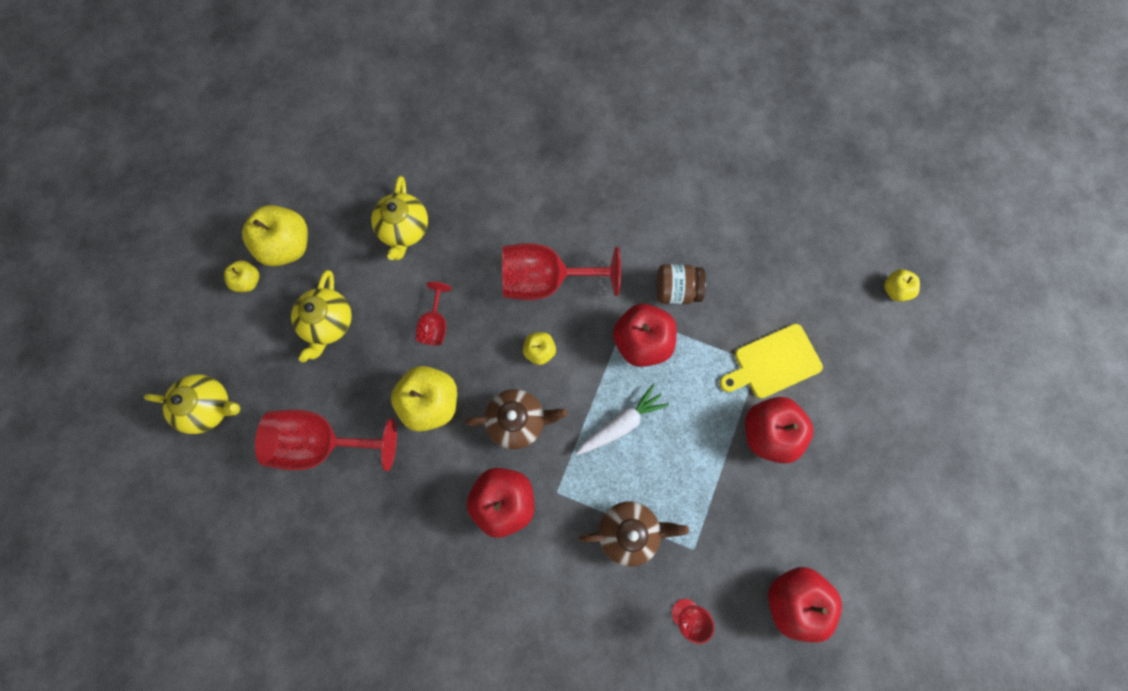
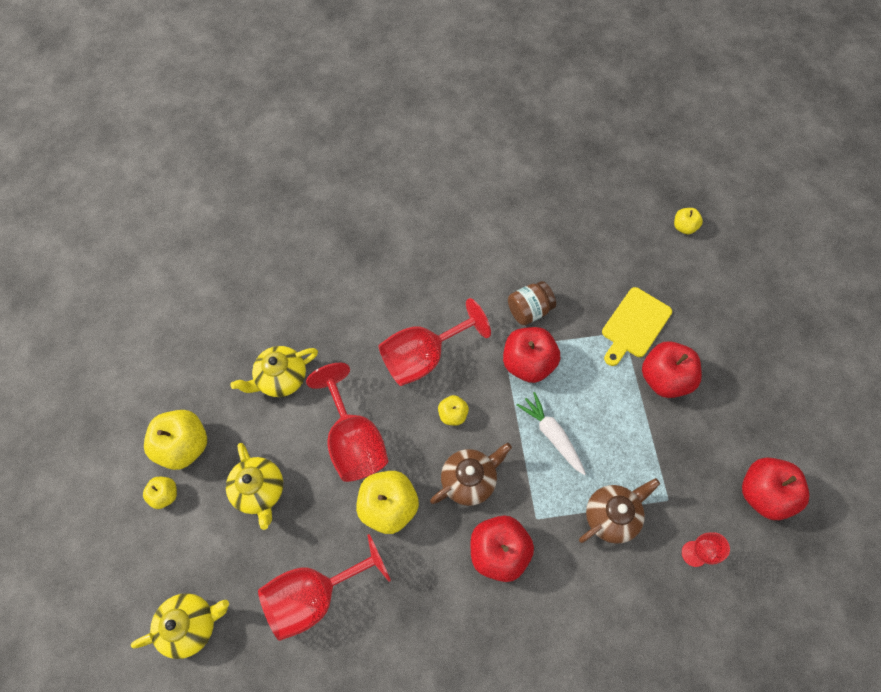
camera: 30 degrees left, 10 degrees down
(404, 230) = (281, 378): yellow teapot -> yellow teapot turned 90 degrees clockwise
(435, 324) = (354, 441): red goblet -> red goblet, size x1.94
(621, 424) = (552, 435): white carrot -> white carrot turned 60 degrees counterclockwise

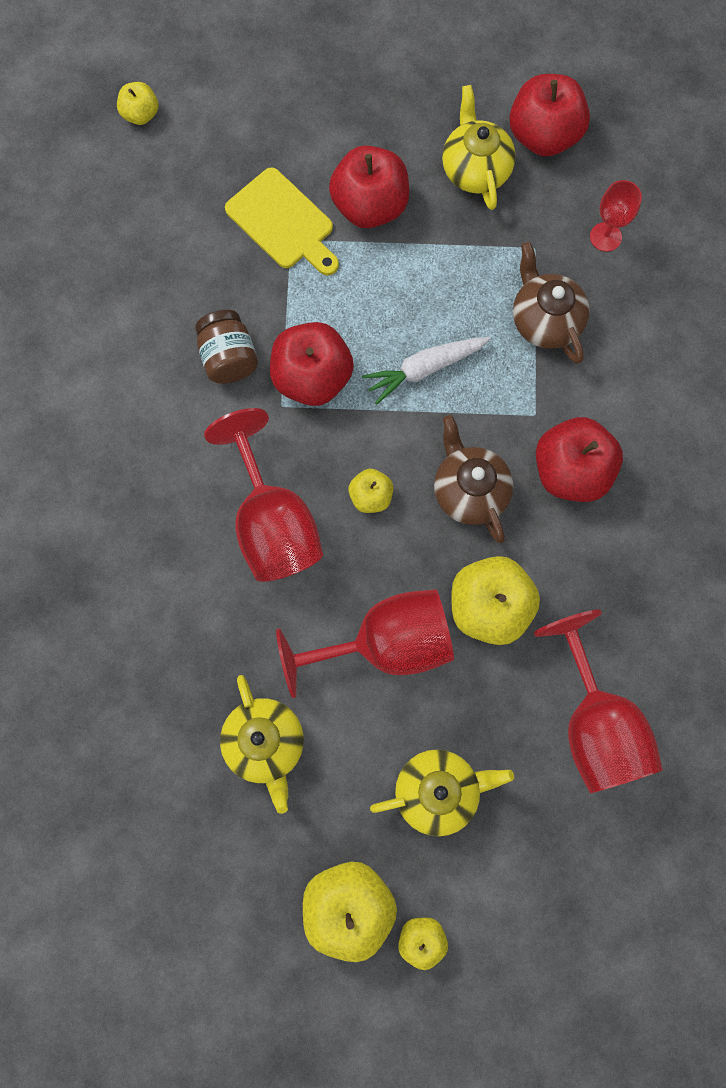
camera: 80 degrees left, 10 degrees up
(191, 625) = (614, 904): yellow teapot -> yellow teapot (475, 169)

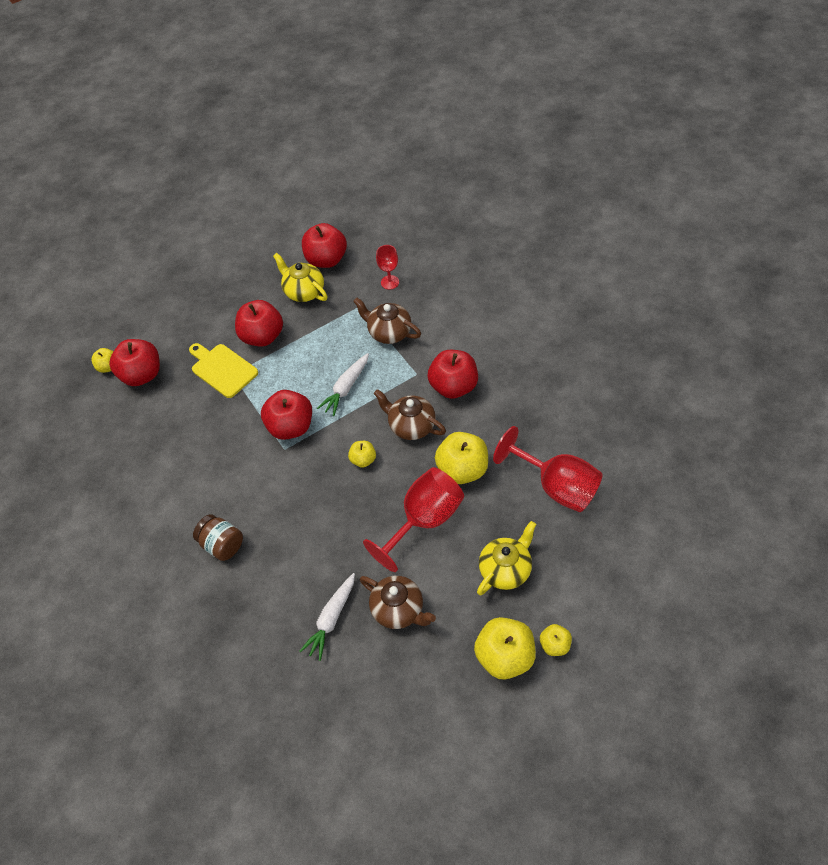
camera: 30 degrees left, 20 degrees down
(175, 158) = (142, 375): none -> red apple
(176, 694) = (331, 619): none -> white carrot
(228, 358) = (239, 445): brown jar -> brown jar (222, 545)
(265, 744) = (399, 610): yellow teapot -> brown teapot
(272, 523) = (321, 504): red goblet -> none
(283, 222) = (222, 369): yellow cutting board -> yellow cutting board turned 150 degrees counterclockwise

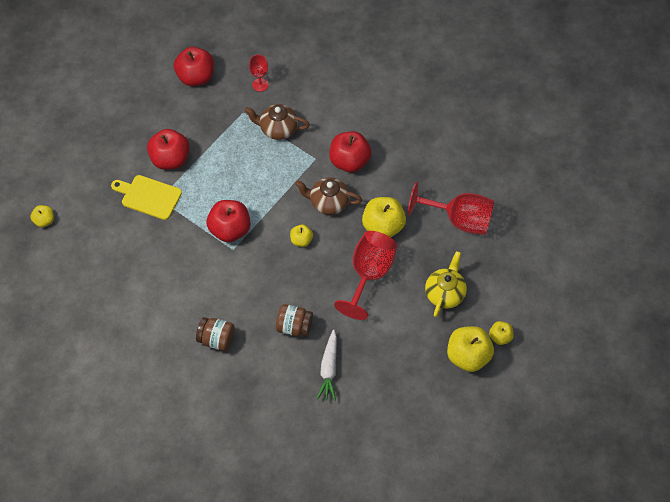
camera: 25 degrees left, 5 degrees up
(142, 375) = (79, 220): red apple -> none
(304, 291) = (189, 111): yellow teapot -> none
(313, 556) = (294, 326): none -> brown jar
(346, 388) = (262, 185): white carrot -> none
(399, 610) = (377, 346): brown teapot -> none

